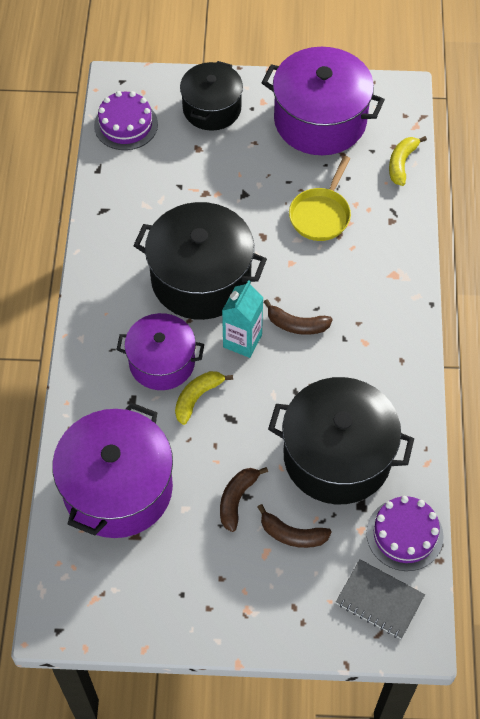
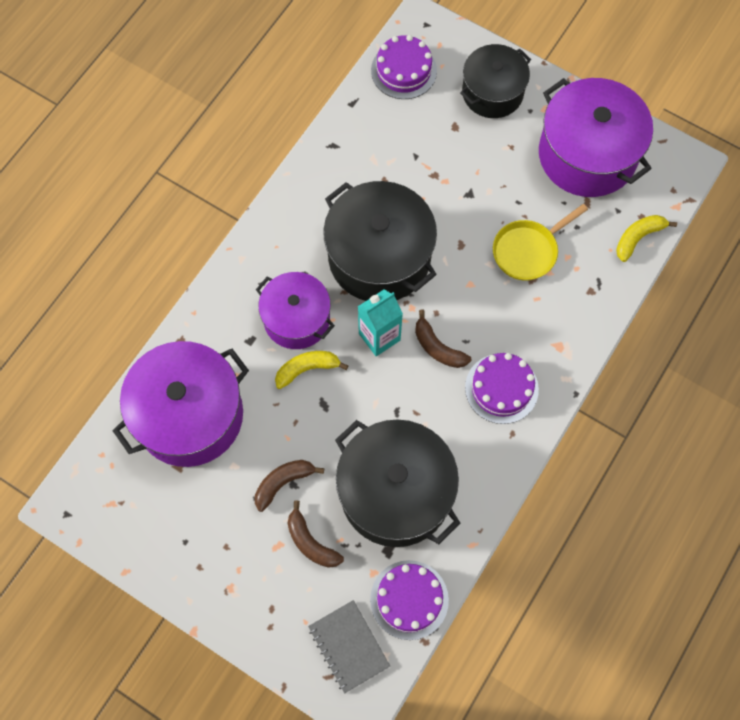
camera: 30 degrees right, 10 degrees up
(370, 330) = (501, 388): none -> purple cake

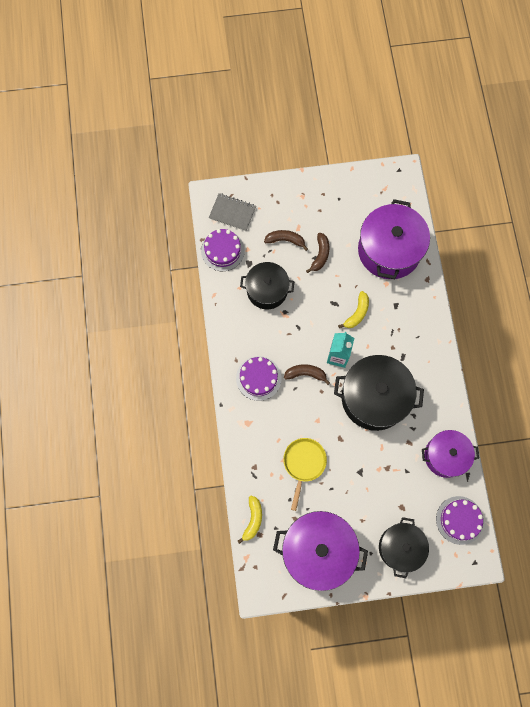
camera: 140 degrees right, 5 degrees up
(296, 319) = (384, 333): purple pot -> purple pot (445, 456)
(395, 492) = (267, 290): black pot -> black pot, size x0.64

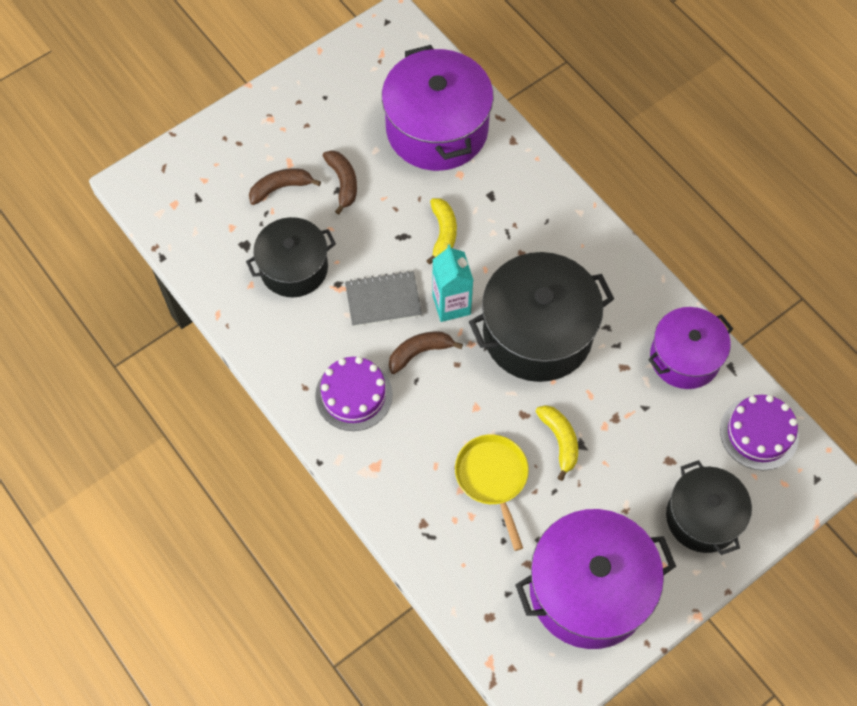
camera: 30 degrees left, 10 degrees down
(222, 250) = (195, 247): purple cake -> none
(232, 213) = (180, 189): grey notebook -> grey notebook (383, 300)
(253, 519) = (466, 600): yellow banana -> yellow banana (560, 441)

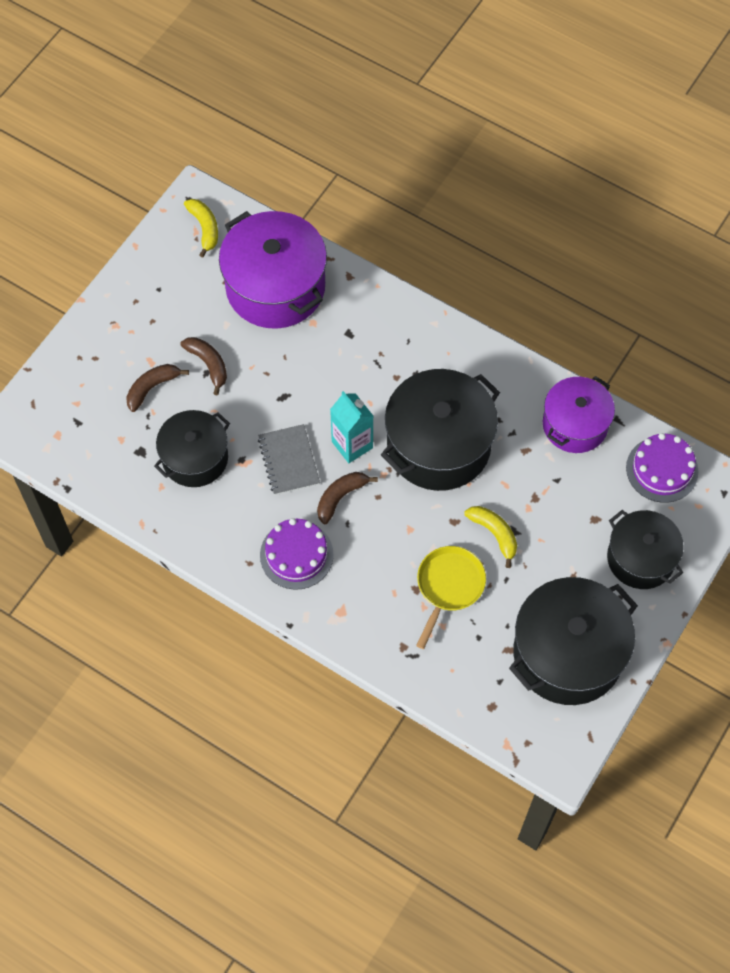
camera: 20 degrees left, 0 degrees up
(383, 300) = (289, 461): grey notebook -> grey notebook turned 75 degrees counterclockwise
(443, 233) = (319, 382): yellow banana -> yellow banana (204, 228)
(493, 478) = (448, 586): yellow pan -> yellow pan turned 60 degrees clockwise
(589, 590) = (568, 653): purple pot -> black pot

